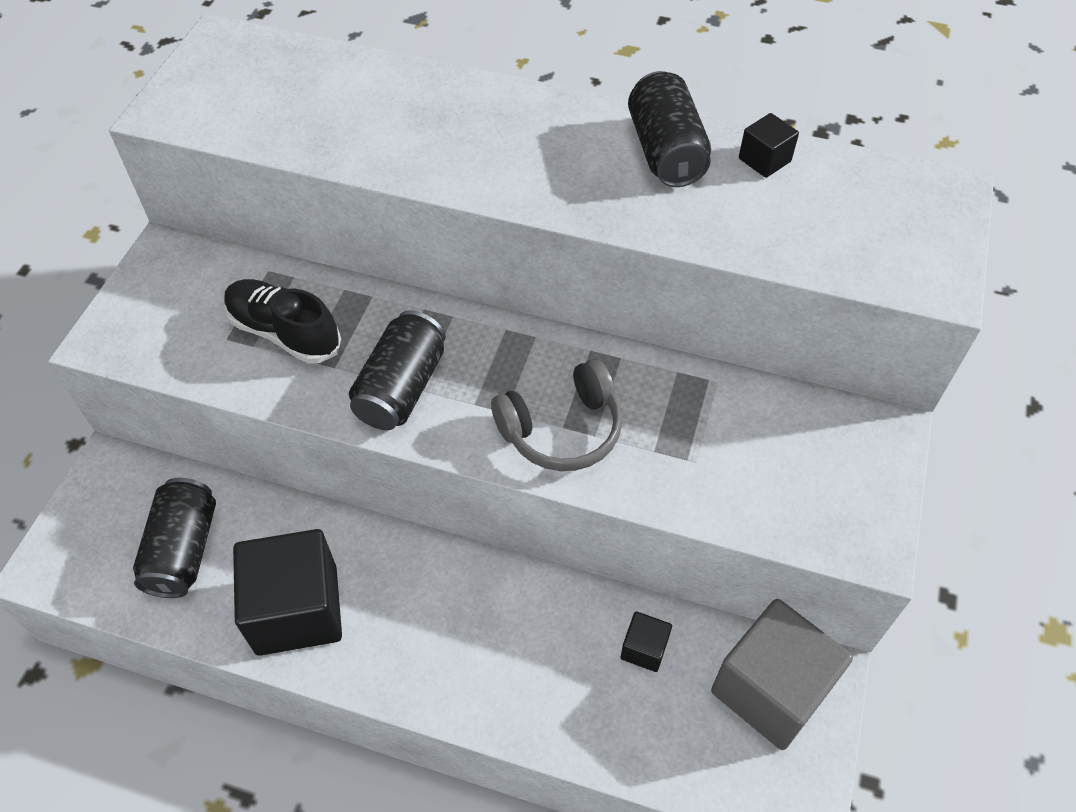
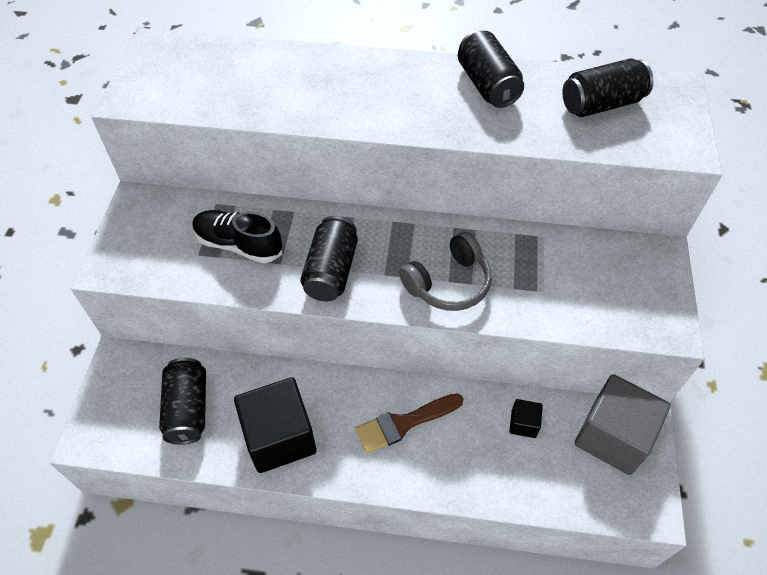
camera: 10 degrees left, 0 degrees up
(473, 619) = (404, 423): none -> brown brush
(764, 160) = (554, 83): black cube -> none
(826, 200) = (601, 104): none -> black can

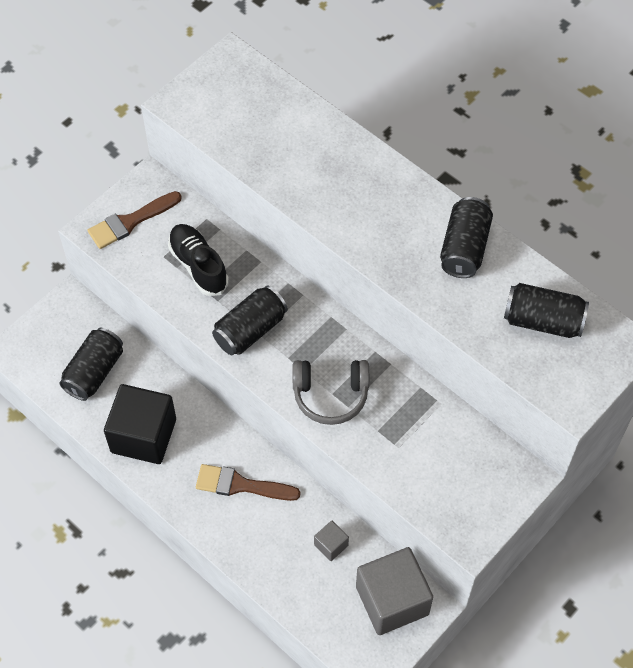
camera: 35 degrees right, 5 degrees up
(142, 243) = (130, 222): none -> brown brush
(523, 424) = (331, 545): black cube -> grey cube

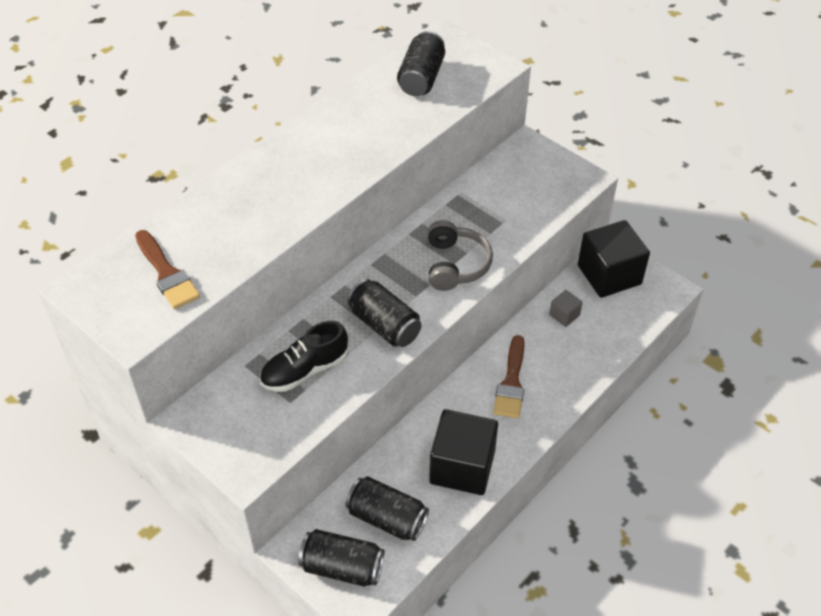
camera: 90 degrees left, 10 degrees down
(130, 222) = (240, 435): brown brush -> brown brush (167, 273)
(392, 600) = (609, 275): grey cube -> black cube
(464, 248) = (345, 120): black can -> black can (342, 567)

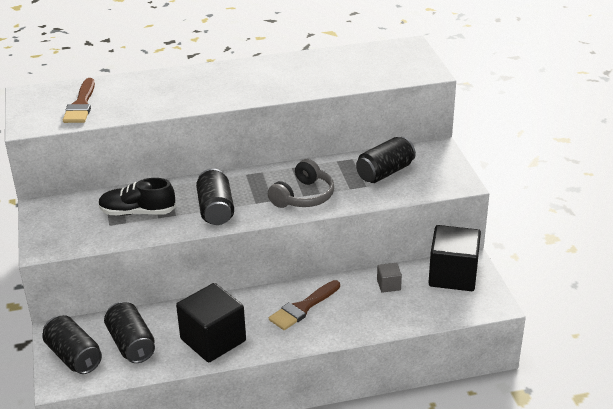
camera: 35 degrees right, 15 degrees down
(421, 78) = (365, 62): black can -> black can (385, 172)

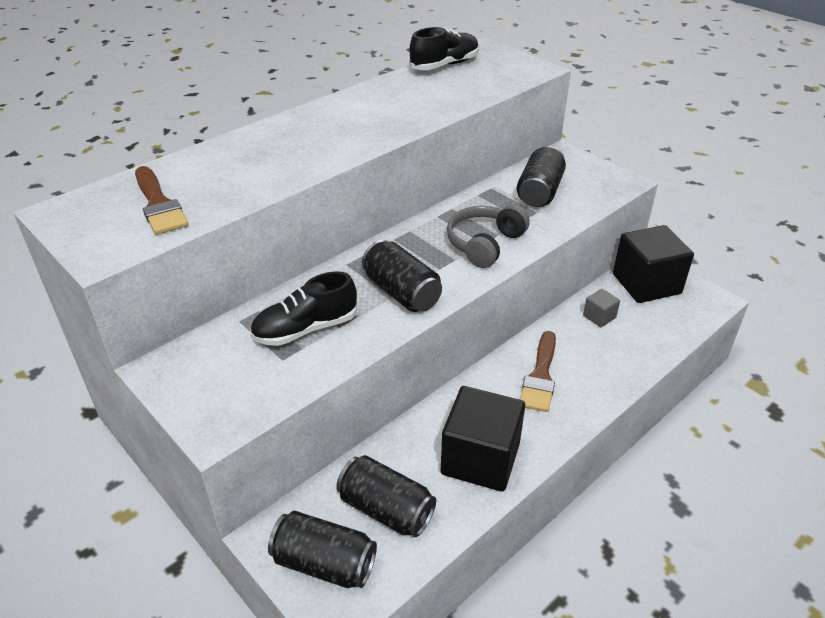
camera: 30 degrees left, 5 degrees up
(303, 196) = (484, 244): grey headphones -> grey headphones turned 150 degrees counterclockwise
(361, 53) = (444, 65): none -> black shoe

